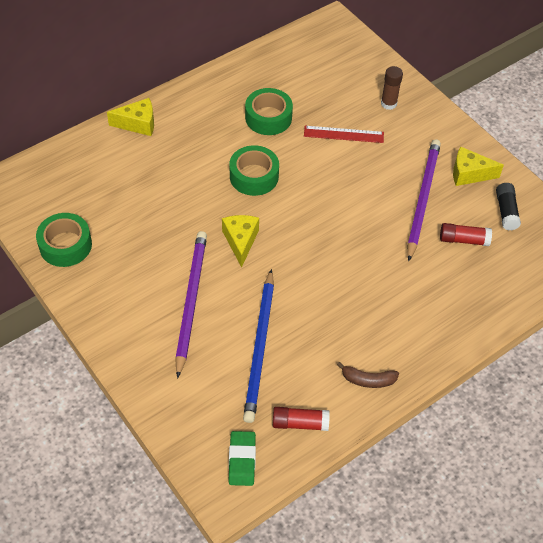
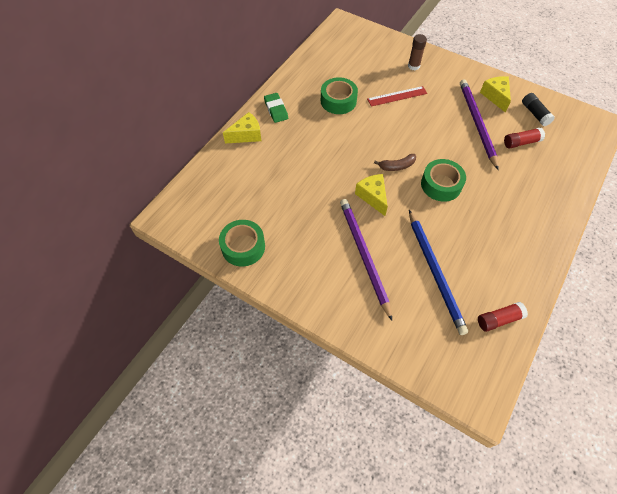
camera: 20 degrees left, 5 degrees up
(242, 460) = (476, 367): green eraser -> green eraser (276, 109)
(254, 176) = (353, 146): green tape -> green tape (441, 184)
(368, 380) = (524, 267): brown banana -> brown banana (396, 166)
(469, 174) = (495, 96): yellow cheese -> yellow cheese turned 90 degrees clockwise

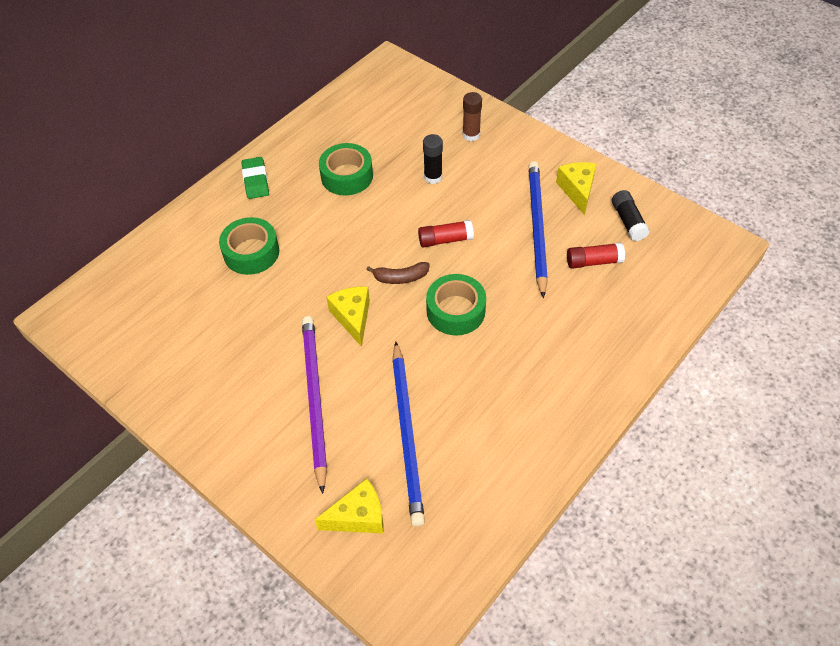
camera: 10 degrees right, 5 degrees down
(243, 247) = (153, 367): green tape -> green tape (251, 252)
(246, 135) = (204, 213): yellow cheese -> yellow cheese (358, 516)
(397, 96) = (433, 177): red ruler -> black glue stick
(477, 123) = (537, 227): purple pencil -> blue pencil
(499, 319) = (477, 512): red glue stick -> red glue stick (445, 240)

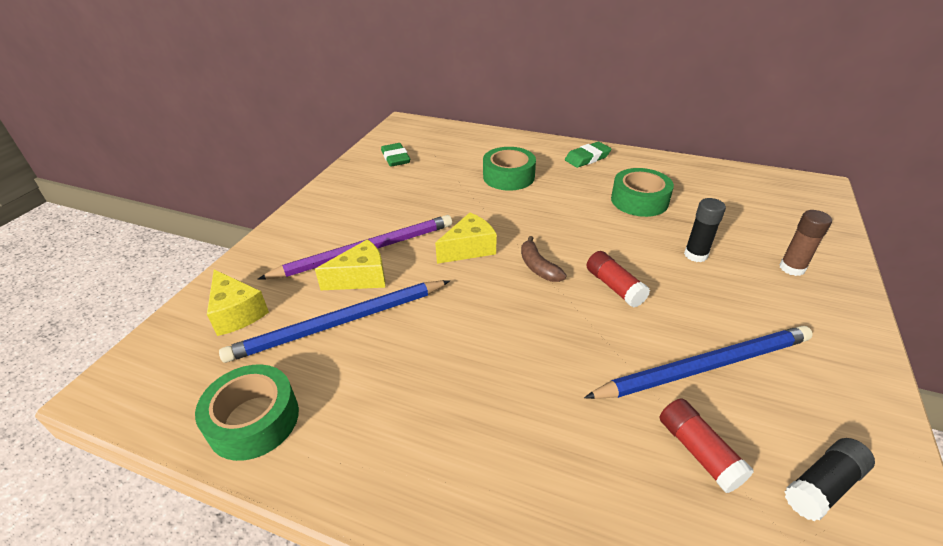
camera: 70 degrees right, 15 degrees down
(147, 341) = (395, 158): none -> green eraser
(455, 311) = (519, 320): green tape -> green tape (254, 420)
(577, 190) = (816, 398): yellow cheese -> yellow cheese (361, 278)

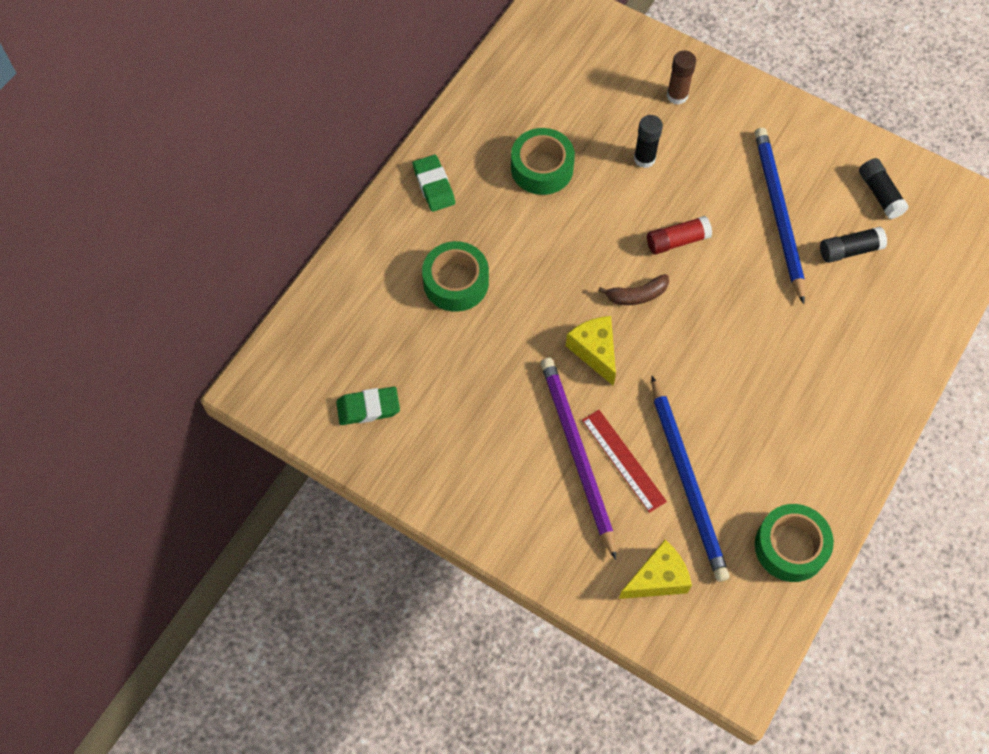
camera: 80 degrees left, 25 degrees up
(361, 278) = (623, 460): yellow cheese -> red ruler
(698, 452) = (850, 250): red glue stick -> black glue stick

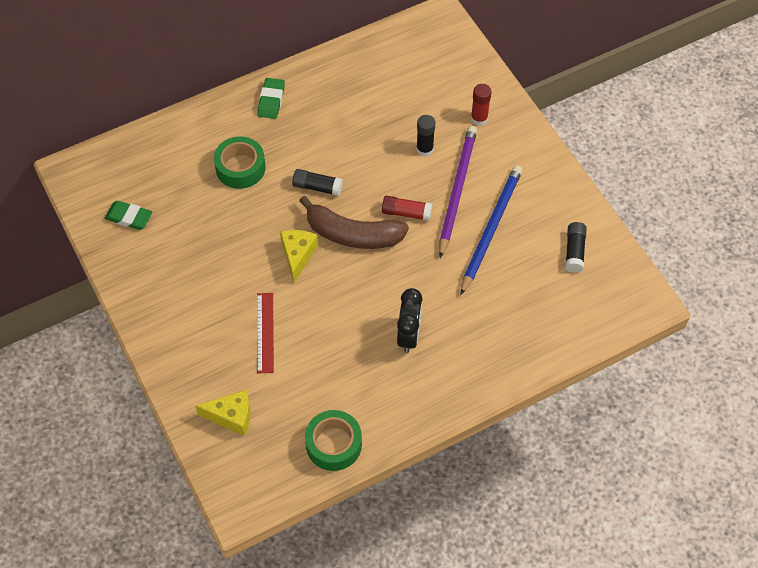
camera: 30 degrees right, 5 degrees down
(542, 168) = (350, 122): green tape -> none
(577, 454) = (238, 313): purple pencil -> purple pencil (457, 190)
(637, 295) = (352, 234): brown banana -> brown banana, size x2.02
(677, 95) = (479, 118): brown glue stick -> red glue stick
(687, 481) = (296, 367): blue pencil -> none
(780, 379) = (408, 336): none -> black clock
(850, 250) = (523, 278): black glue stick -> black glue stick (317, 187)

